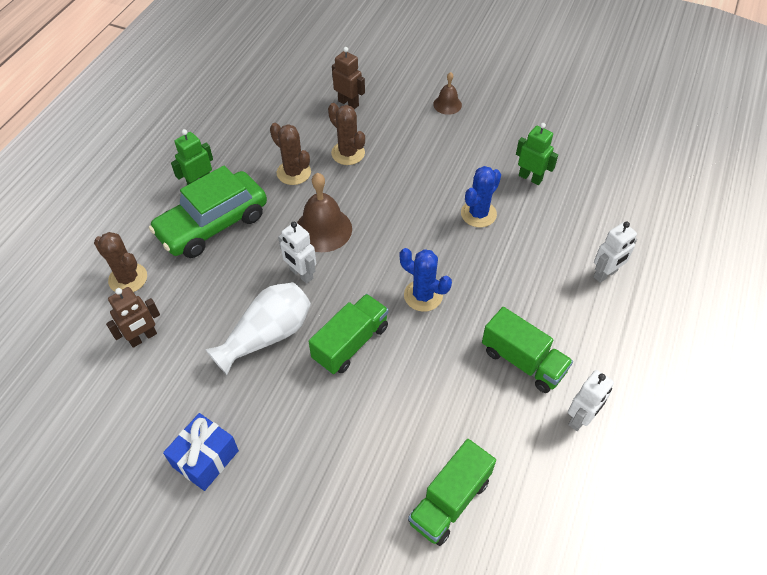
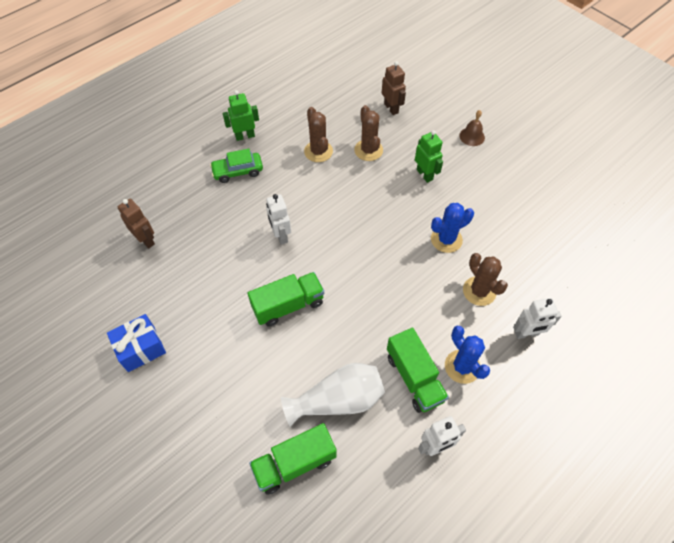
camera: 25 degrees right, 5 degrees up
(128, 278) = (158, 191): brown cactus -> brown cactus (479, 291)
(143, 338) = (146, 240): brown robot -> brown robot turned 120 degrees counterclockwise
(213, 224) = (238, 171): green car -> green car, size x0.55
(267, 336) = (231, 274): white vase -> white vase (338, 400)
(323, 229) = (316, 206): brown bell -> none
(423, 295) = (364, 290): blue cactus -> blue cactus (462, 367)
(530, 178) = (508, 225): green robot -> green robot (424, 174)

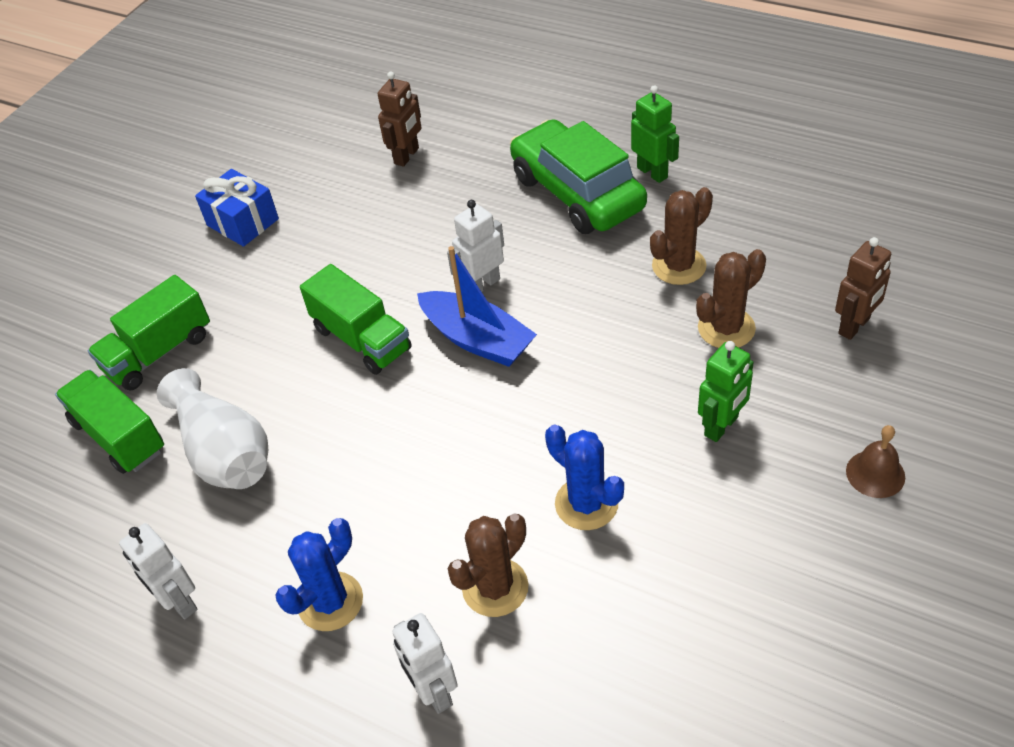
camera: 75 degrees right, 10 degrees down
(238, 171) = (577, 193): green car -> green car, size x1.82
(320, 250) = (477, 339): none -> blue boat
(414, 378) = (289, 538): green truck -> green truck (158, 352)

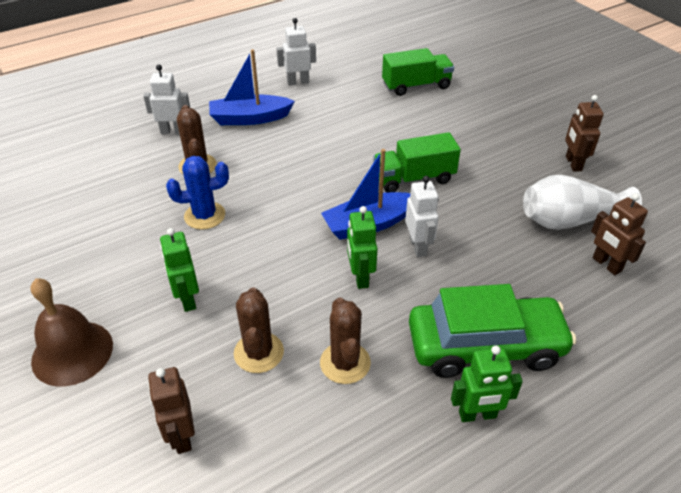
camera: 115 degrees right, 5 degrees down
(158, 352) = (469, 108): green truck -> none
(224, 452) = (373, 112): white vase -> white vase (569, 220)
(242, 222) = (573, 163): blue gift -> brown robot
(330, 601) = (250, 118): blue cactus -> blue boat
(566, 307) = (360, 277): none -> green robot
(875, 474) = (72, 352): brown bell -> brown bell, size x1.76

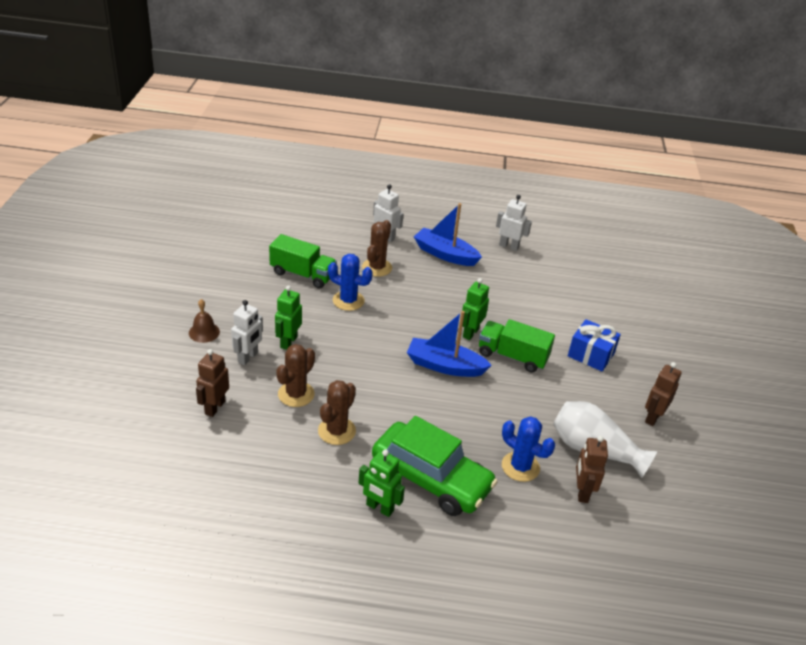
camera: 35 degrees right, 5 degrees down
(72, 352) = (204, 332): brown bell -> brown bell, size x0.57
(360, 277) = (401, 393): green robot -> green robot (470, 333)
(416, 86) = (598, 295): green truck -> green truck (302, 274)
(418, 246) = (461, 399): white robot -> white robot (248, 357)
(470, 139) = (590, 355): none -> blue gift
(538, 276) = (520, 467): none -> blue cactus

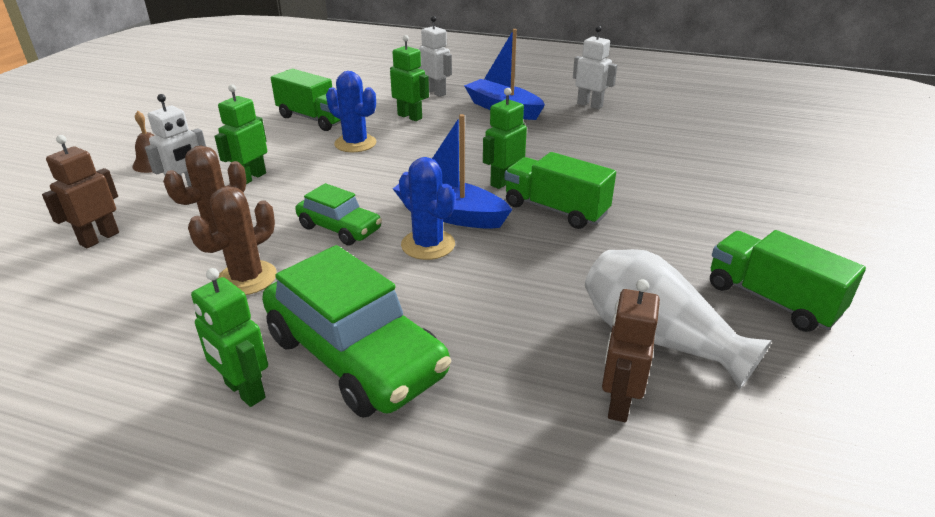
camera: 15 degrees right, 5 degrees down
(376, 384) = (339, 228): none -> green car
(377, 267) = (410, 116): brown cactus -> green robot
(520, 467) = (517, 351): blue cactus -> blue cactus (428, 245)
(590, 355) = (678, 215): blue gift -> none
(652, 417) = (771, 300): brown robot -> green truck

